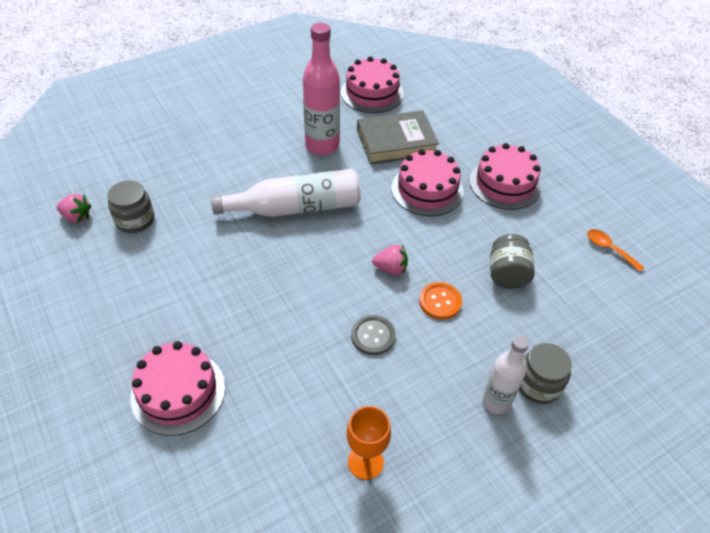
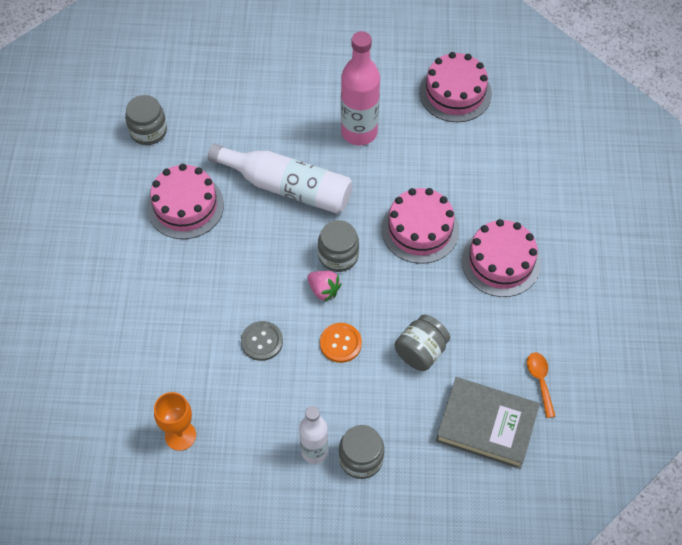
camera: 35 degrees right, 10 degrees up
(77, 217) = (105, 104): pink strawberry -> none
(178, 392) = (87, 303): pink cake -> pink cake (185, 206)
(380, 237) = (338, 255): none -> grey jar
(396, 142) = (433, 162): grey book -> grey book (486, 425)

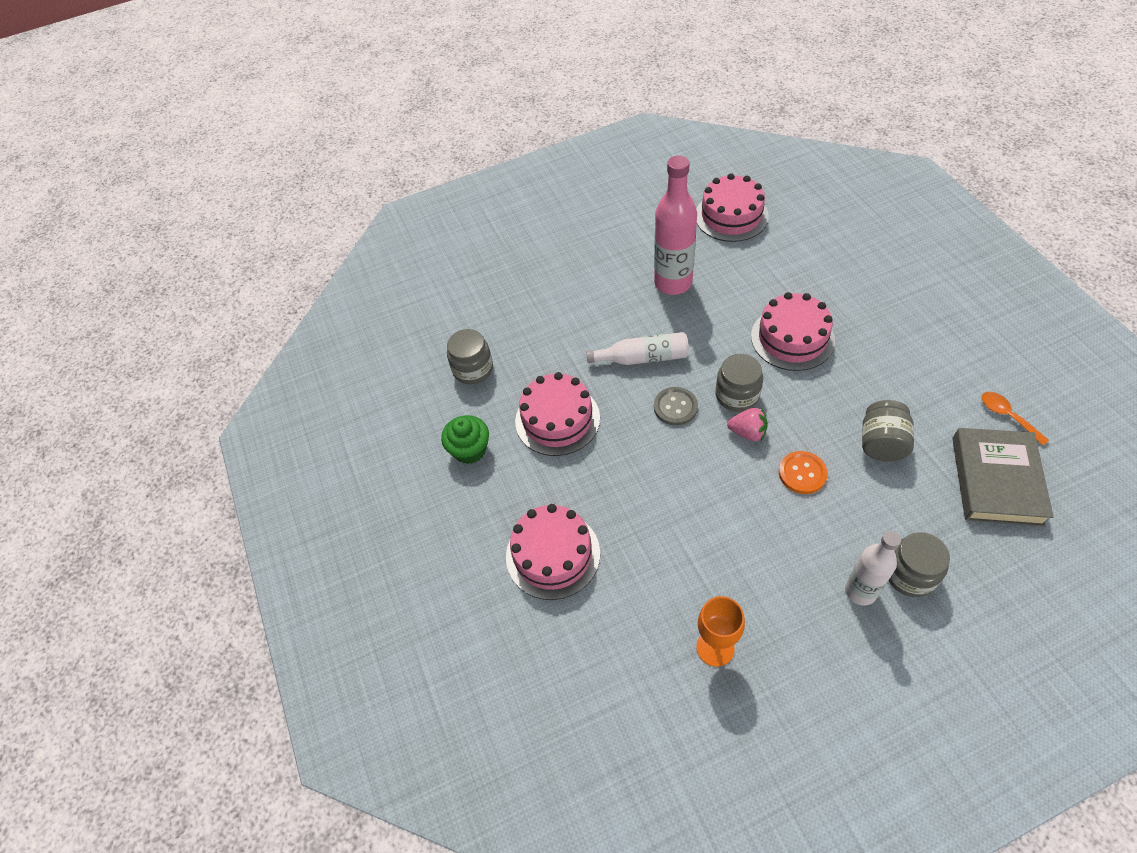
camera: 20 degrees left, 5 degrees down
(104, 198) = (469, 450): none -> green cupcake
(262, 341) = (726, 509): grey button -> grey button (675, 407)
(287, 187) = (643, 358): white bottle -> white bottle, size x0.64
(486, 425) = (996, 480): grey book -> grey book turned 75 degrees counterclockwise
(501, 262) = (885, 332): pink cake -> pink cake (553, 554)

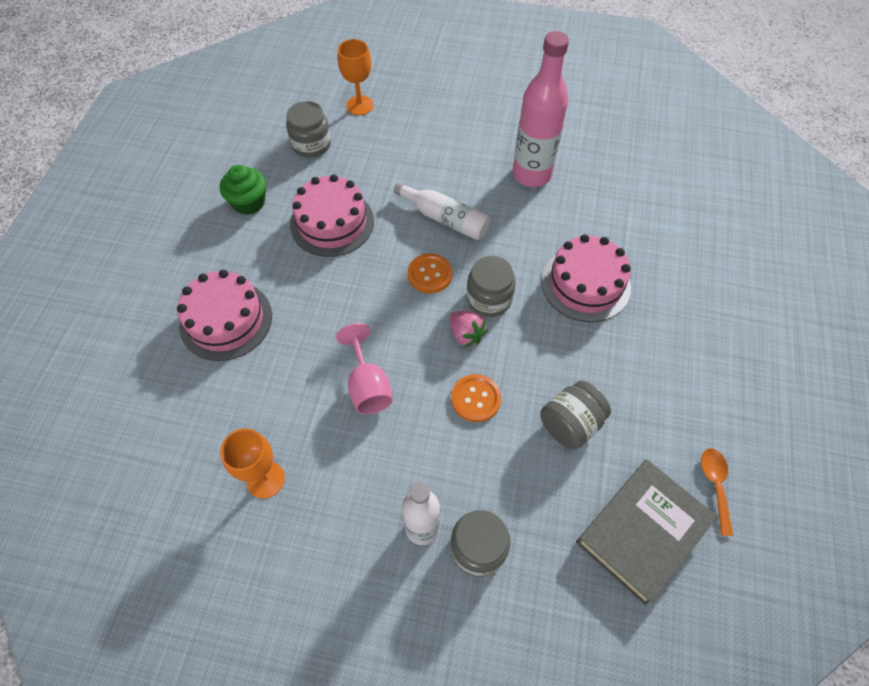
camera: 30 degrees right, 5 degrees up
(480, 312) = (360, 105): none -> orange goblet
(675, 407) = (429, 274): grey button -> orange button
(717, 522) = (368, 386): none -> pink goblet
(731, 216) = (640, 150): pink cake -> none

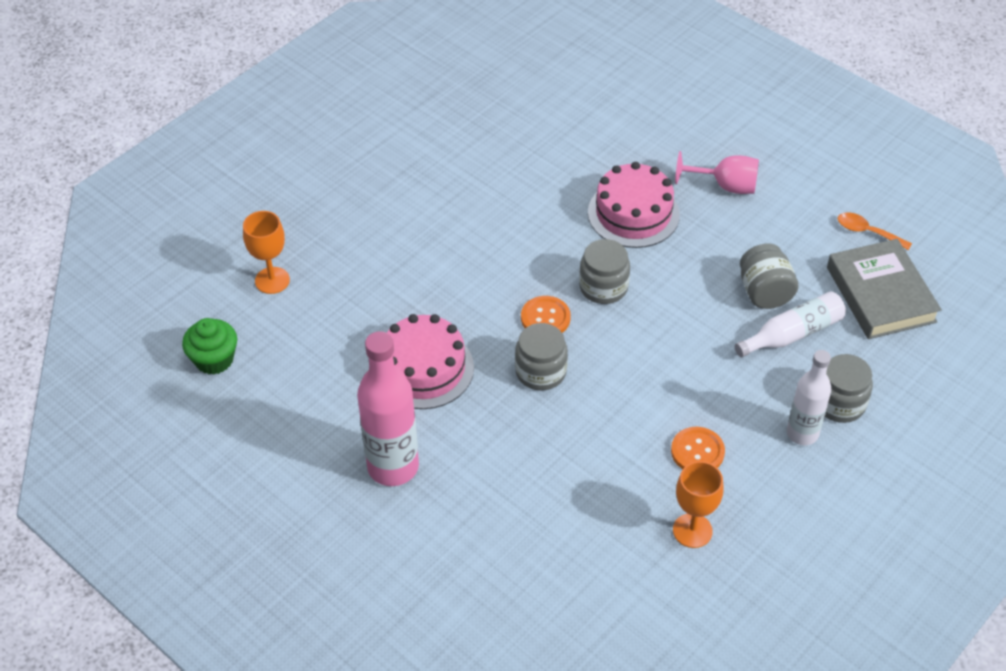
camera: 60 degrees left, 10 degrees down
(226, 320) = (489, 503): pink cake -> none
(249, 202) = (341, 430): green cupcake -> green cupcake (214, 359)
(311, 144) = (297, 344): grey jar -> grey jar (541, 372)
(368, 386) = (640, 416): pink goblet -> pink goblet (725, 186)
(444, 219) = (486, 278): white bottle -> white bottle (792, 334)
(466, 334) = (631, 321): pink strawberry -> none
(476, 399) = (702, 344): orange button -> orange button (697, 451)
(531, 174) = (480, 189): pink bottle -> pink bottle (393, 467)

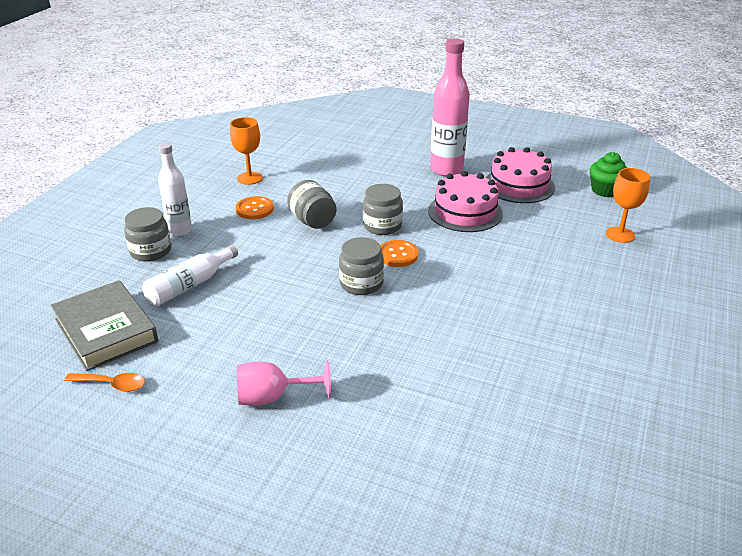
camera: 160 degrees right, 15 degrees down
(633, 213) = (360, 347): pink cake -> pink cake (519, 185)
(764, 292) = (217, 309): grey jar -> grey jar (313, 221)

